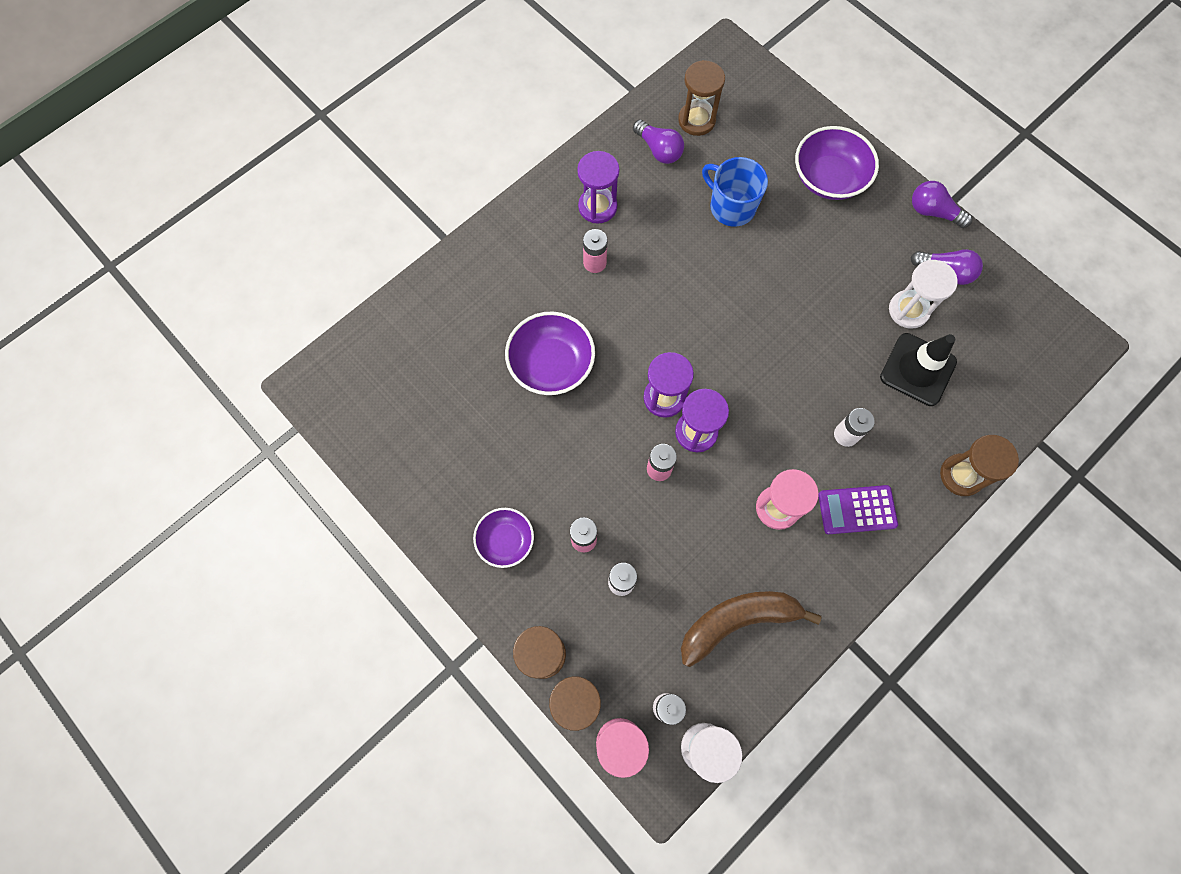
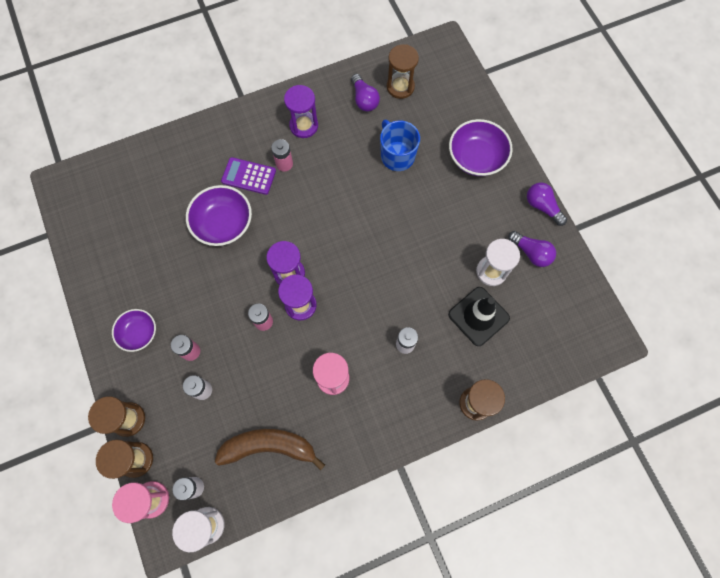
camera: 20 degrees right, 0 degrees up
(857, 510) = (388, 400): purple calculator -> purple calculator (248, 176)

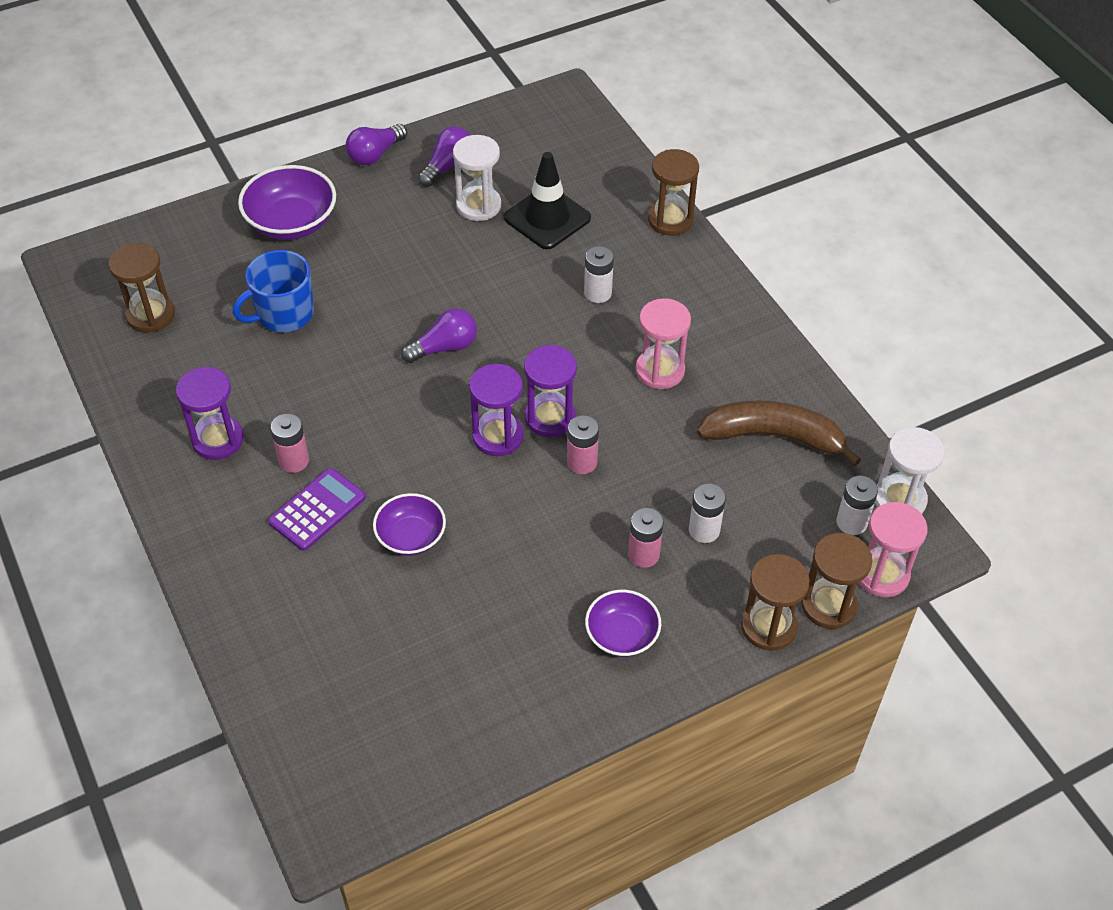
camera: 95 degrees left, 20 degrees down
(223, 224) = (411, 536): purple bowl -> purple bowl, size x0.64
(248, 176) = (317, 510): purple calculator -> purple calculator turned 150 degrees counterclockwise
(269, 447) = (774, 437): brown banana -> brown banana turned 105 degrees clockwise
(364, 99) = (171, 360): purple light bulb -> purple light bulb (444, 347)

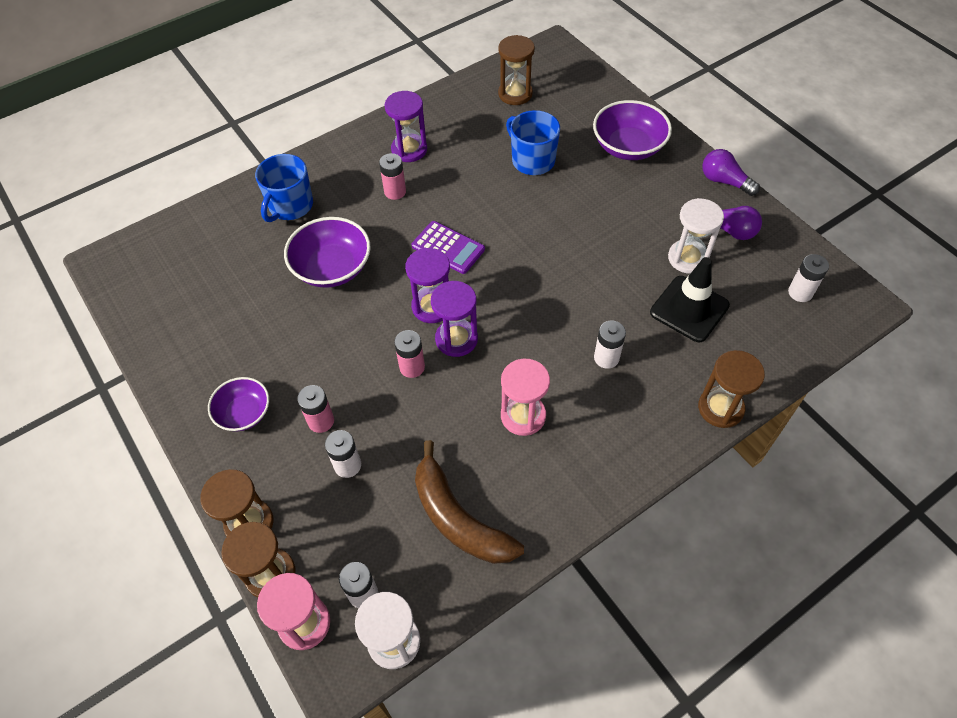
camera: 85 degrees right, 5 degrees up
(283, 584) = (290, 206): none -> blue mug
(317, 510) = (353, 212): purple calculator -> purple calculator (448, 248)
(411, 536) = (332, 268): purple bowl -> purple bowl, size x1.57
(444, 347) = (519, 259): purple light bulb -> none
(543, 134) = (800, 292): none -> white battery
(774, 437) = (458, 518): brown banana -> brown banana turned 135 degrees clockwise

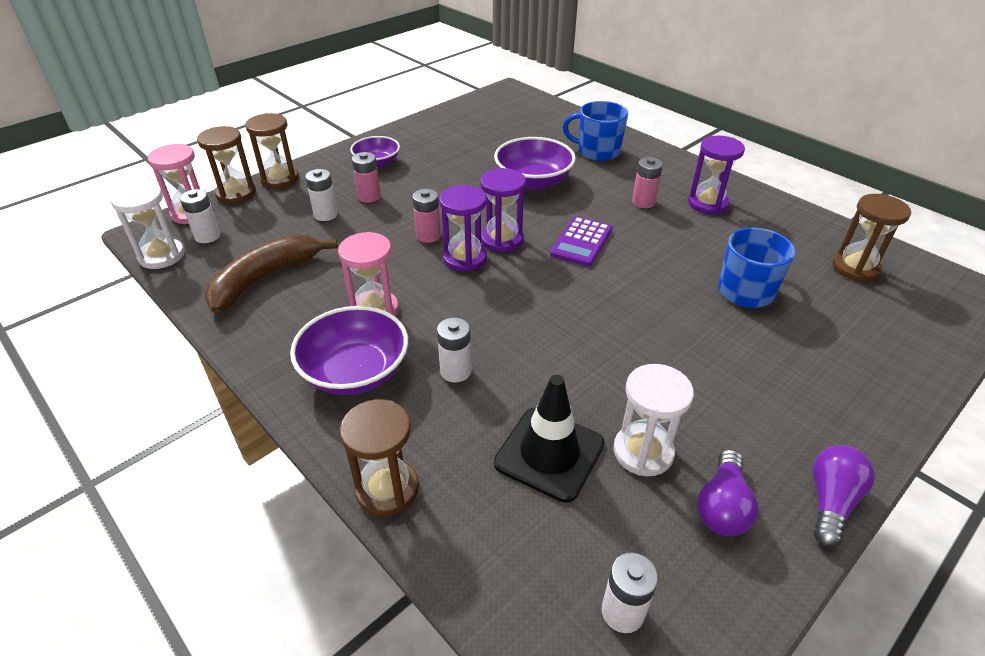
camera: 80 degrees right, 15 degrees down
(628, 146) = (832, 379): purple bowl -> purple bowl (355, 371)

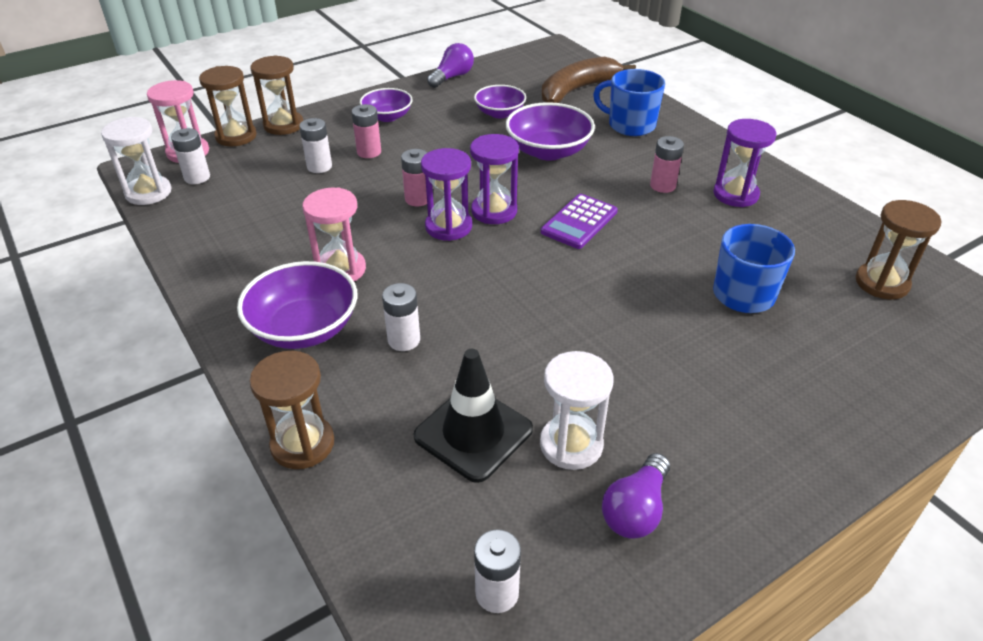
camera: 10 degrees right, 0 degrees up
(265, 279) = (241, 226): brown banana -> brown banana (577, 90)
(479, 151) = (500, 113): none -> purple bowl
(830, 501) = (755, 522): purple light bulb -> purple light bulb (452, 77)

